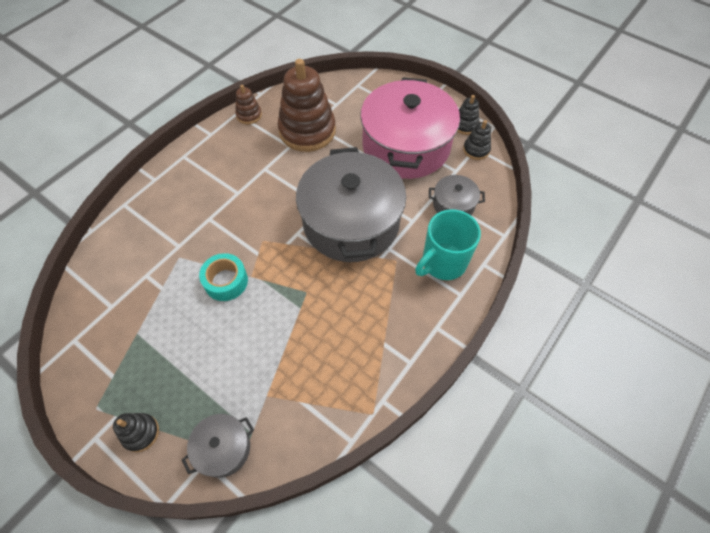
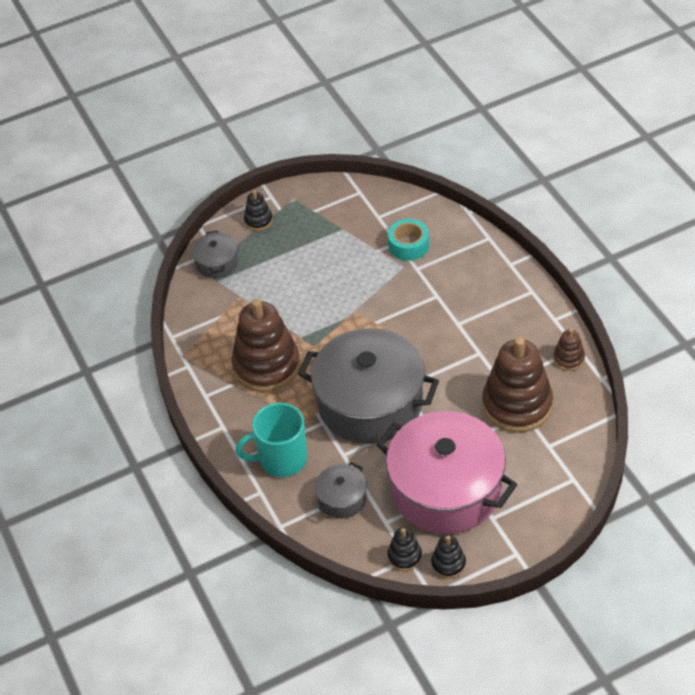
camera: 120 degrees right, 10 degrees down
(226, 281) = (358, 293): turquoise tape -> turquoise tape (408, 245)
(348, 322) = (266, 366): none -> brown stacking toy
(443, 262) = (281, 459): turquoise mug -> turquoise mug turned 90 degrees counterclockwise

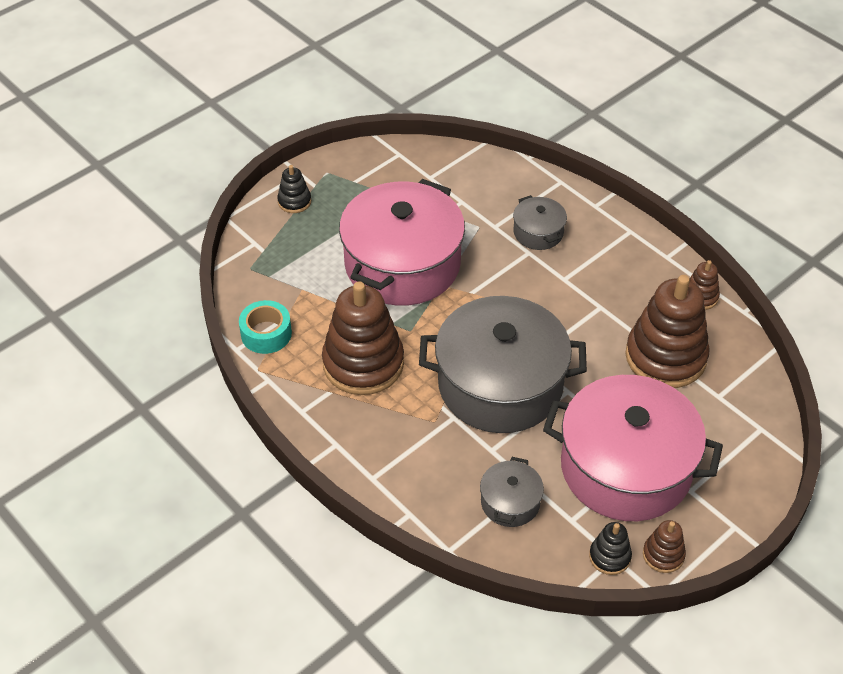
camera: 20 degrees left, 0 degrees up
(217, 263) = (262, 256): grey pot -> grey pot (538, 232)
(281, 459) = (421, 469): turquoise mug -> none
(327, 288) = (402, 264): none -> pink pot
(408, 245) = (476, 203): turquoise tape -> turquoise tape (266, 334)
(448, 564) = (663, 555): black stacking toy -> brown stacking toy

